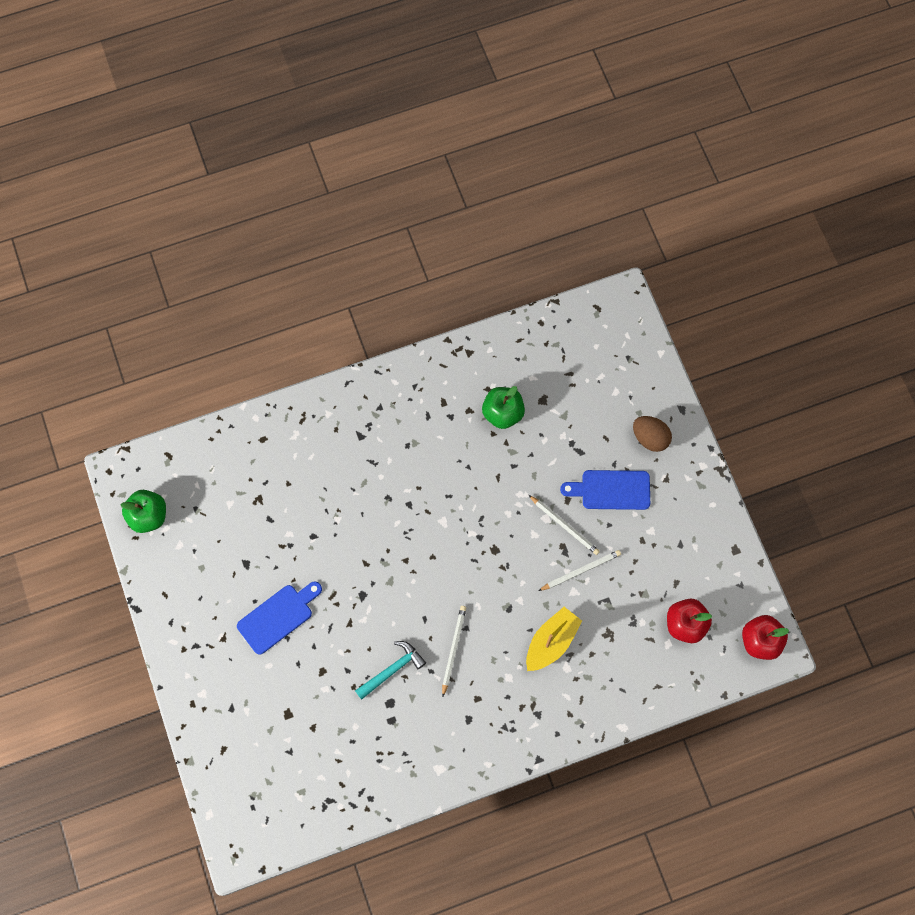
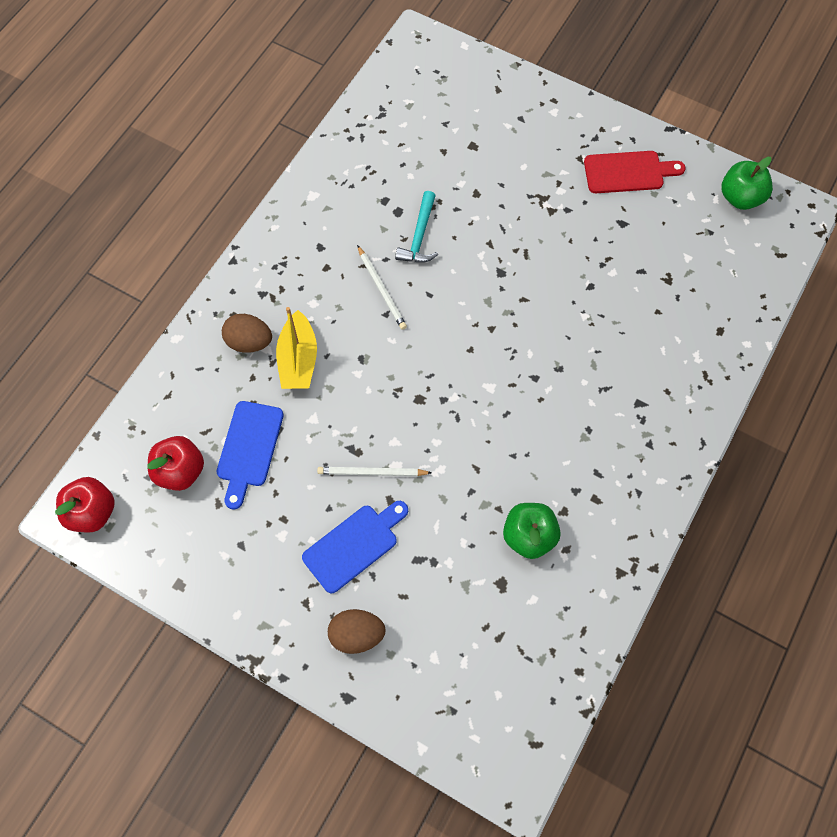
camera: 140 degrees right, 5 degrees down
(202, 599) = (628, 172): none -> red cutting board
(278, 617) = (553, 205): blue cutting board -> blue cutting board (249, 448)
(574, 682) = (249, 342): none -> brown egg
(580, 571) = (322, 442): white pencil -> none

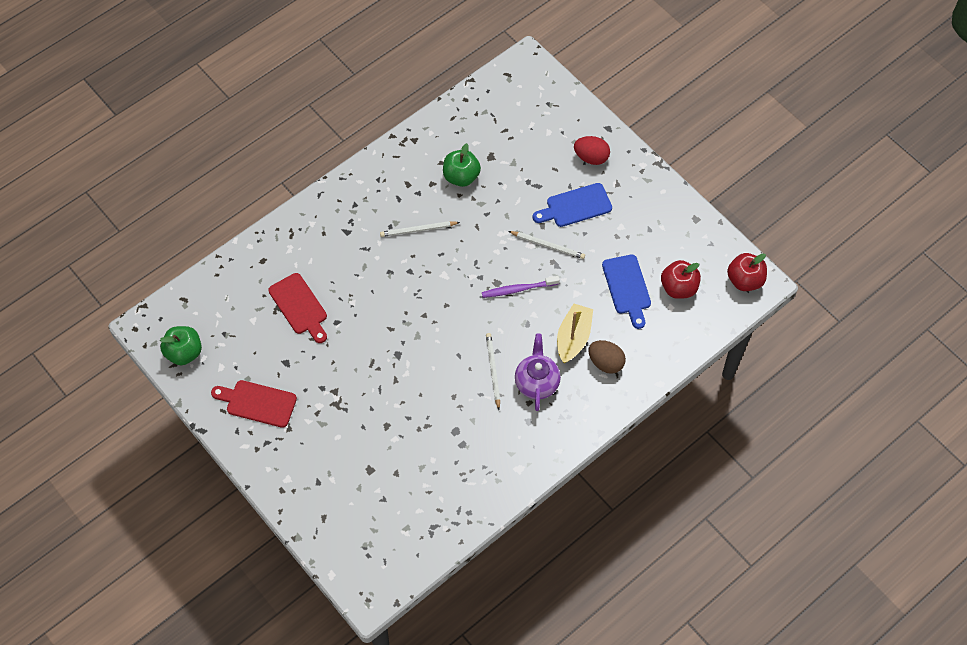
camera: 160 degrees left, 5 degrees down
(249, 448) = (627, 287): blue cutting board -> blue cutting board turned 135 degrees clockwise
(325, 292) = (537, 382): none -> purple teapot
(357, 634) = (591, 157): brown egg -> red egg
(388, 399) = (518, 289): none -> purple toothbrush
(419, 236) = (447, 404): turquoise hammer -> none
(550, 437) = (418, 230): none -> white pencil
(643, 290) = (299, 306): none -> red cutting board

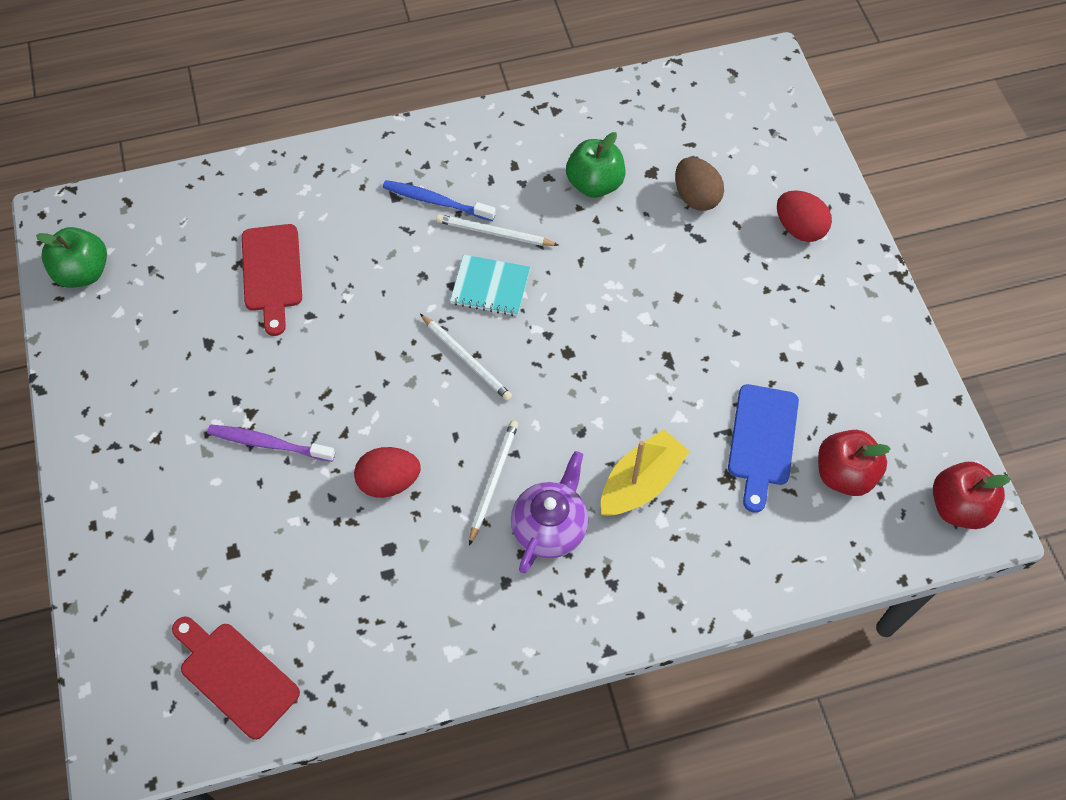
camera: 25 degrees right, 0 degrees up
(258, 403) = (136, 383): red cutting board -> red cutting board (235, 676)
(373, 224) = (436, 201): none -> blue toothbrush
(433, 263) = (490, 287): none -> turquoise notebook
(435, 395) = (389, 481): none -> red egg
(518, 289) = (595, 375): purple toothbrush -> purple toothbrush (269, 444)
(547, 245) = (671, 329): white pencil -> white pencil (466, 359)
(575, 206) = (741, 288): blue cutting board -> none
(605, 363) = (672, 543): brown egg -> brown egg (696, 197)

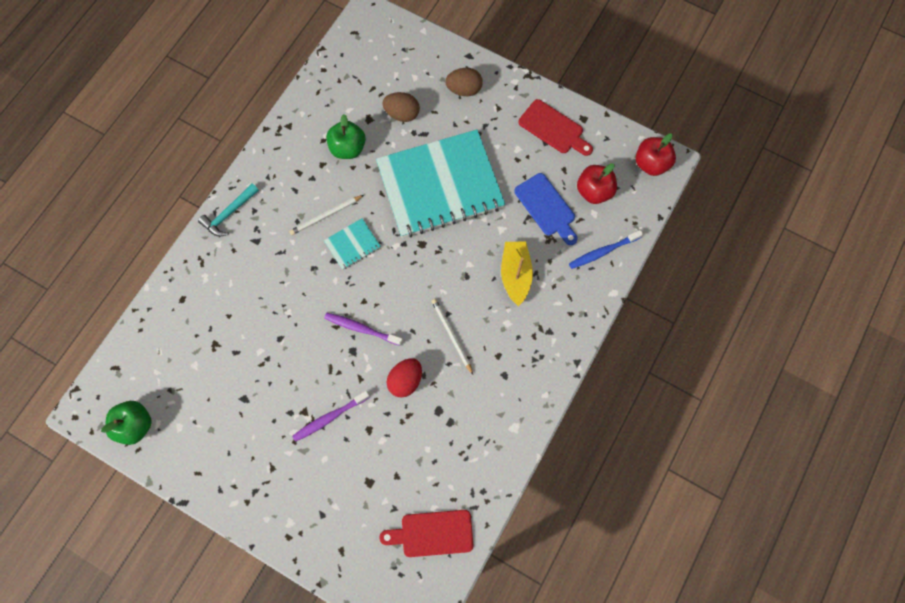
camera: 45 degrees left, 10 degrees up
(272, 273) = (236, 335): red cutting board -> red cutting board (553, 128)
(397, 147) = (229, 214): none -> turquoise hammer
(403, 383) = (362, 329): none -> purple toothbrush
(436, 201) = (280, 225): blue toothbrush -> blue toothbrush (603, 251)
(466, 359) = (378, 290): white pencil -> none
(550, 527) = (498, 332): purple teapot -> none
(657, 308) = (440, 185): none -> turquoise notebook
(799, 228) = (464, 89): red egg -> brown egg

